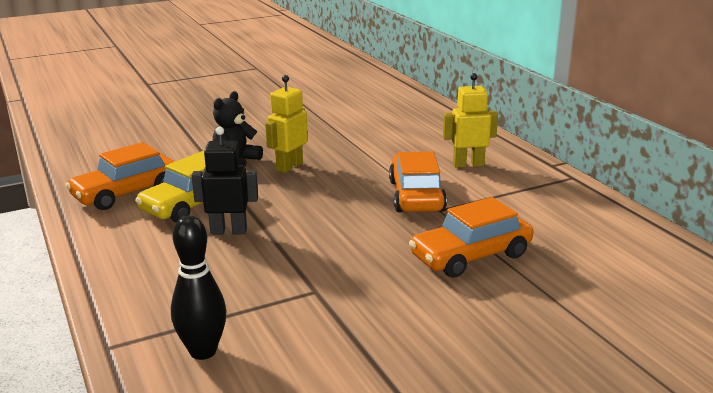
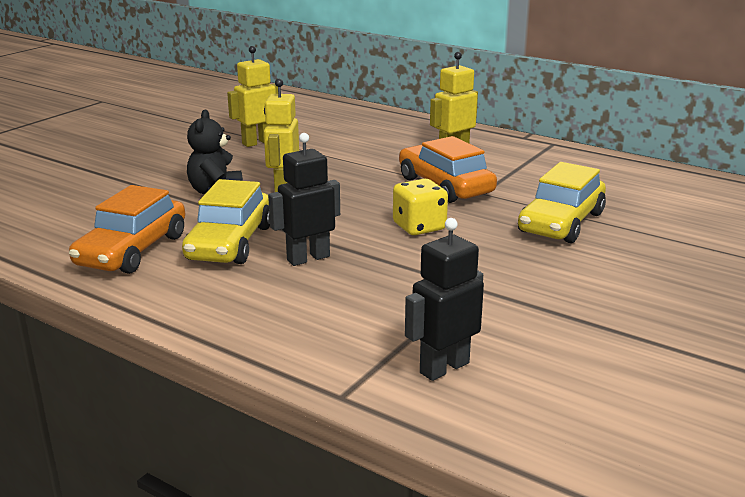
camera: 30 degrees left, 0 degrees up
(203, 351) = (444, 367): black bowling pin -> black robot
(320, 124) = (257, 142): none -> yellow robot
(345, 227) = (419, 227): none -> yellow dice
(470, 256) = (561, 223): orange car -> yellow car

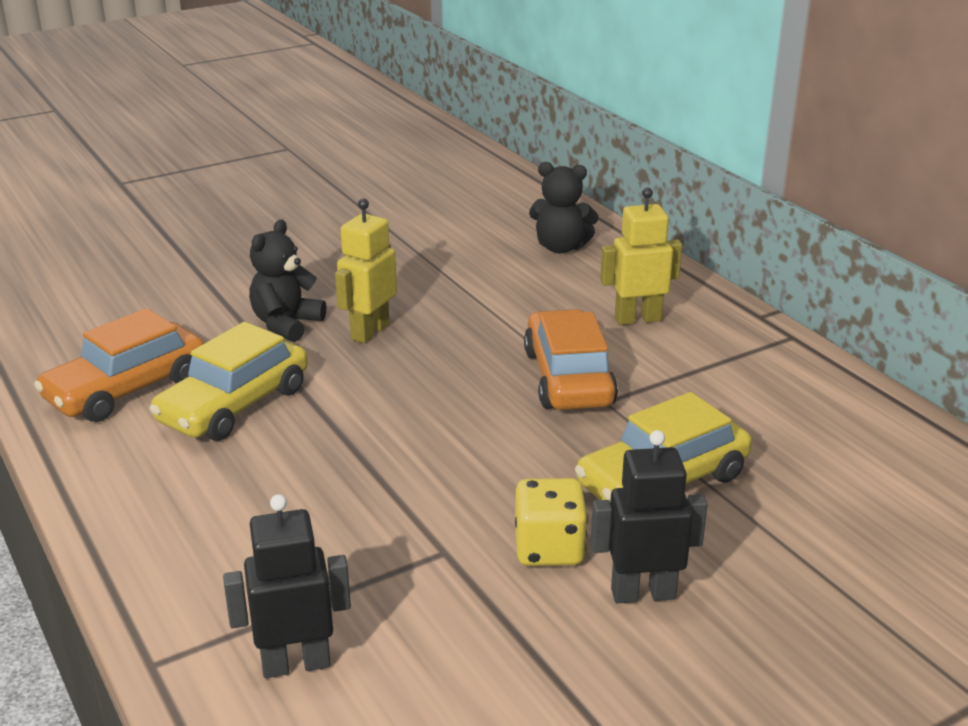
camera: 25 degrees right, 5 degrees up
(257, 142) = (404, 252): yellow robot -> none
(308, 258) = (297, 452): black robot -> black robot (643, 593)
(362, 124) = (561, 247): none -> black teddy bear
(419, 227) = (471, 438): yellow dice -> yellow dice (549, 548)

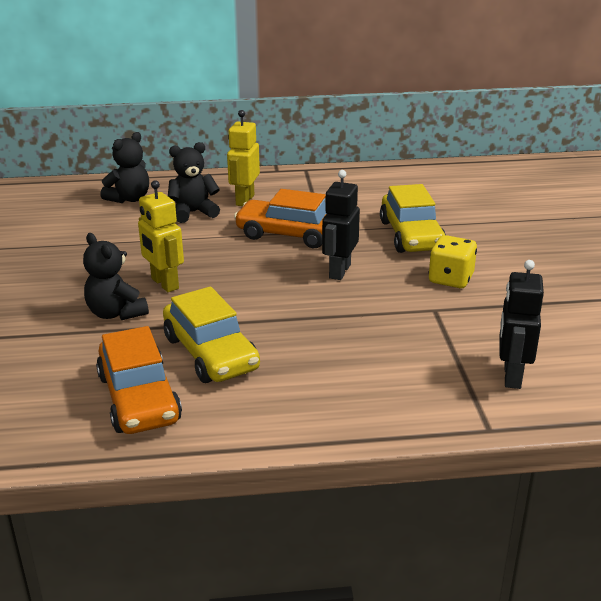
camera: 65 degrees left, 0 degrees up
(564, 296) = (193, 213): none -> black teddy bear
(643, 593) = (501, 264): black robot -> black robot (339, 271)

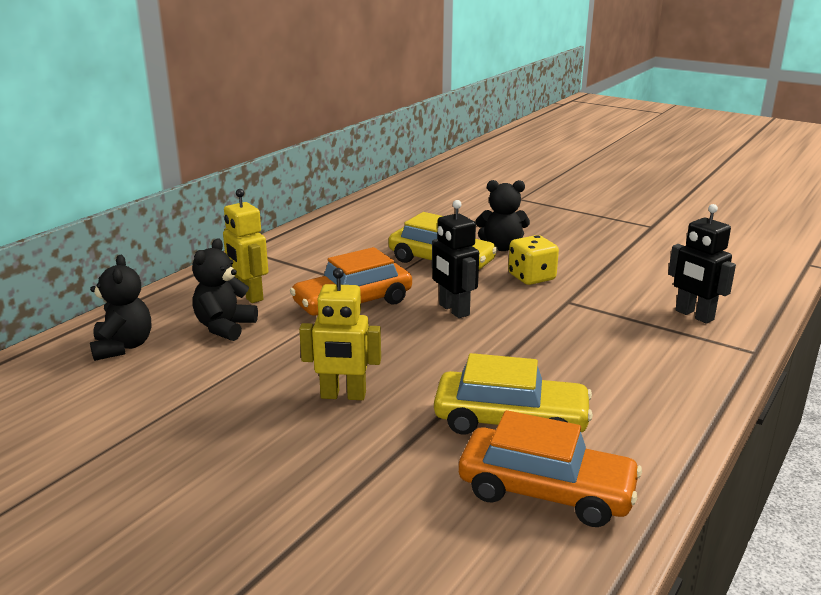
camera: 50 degrees left, 5 degrees down
(116, 313) = (360, 444): black teddy bear -> black teddy bear (501, 247)

